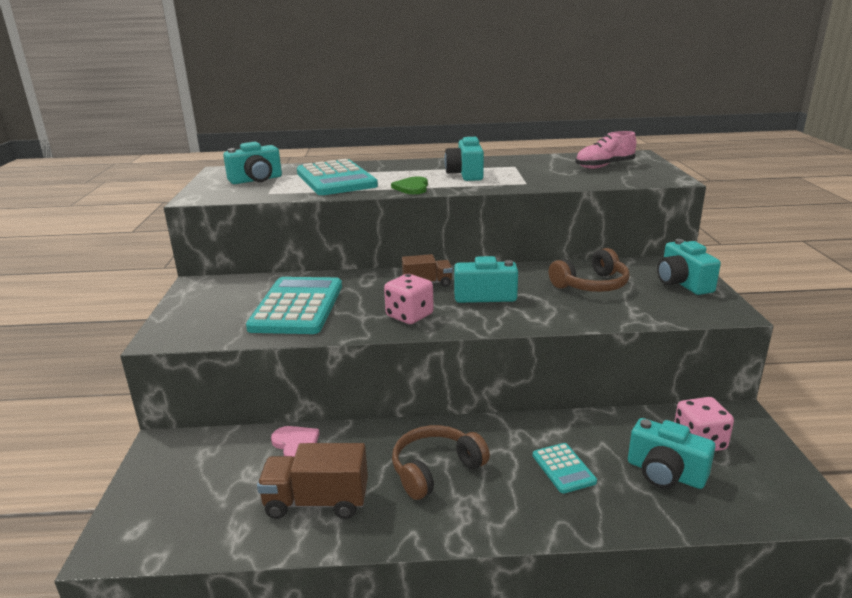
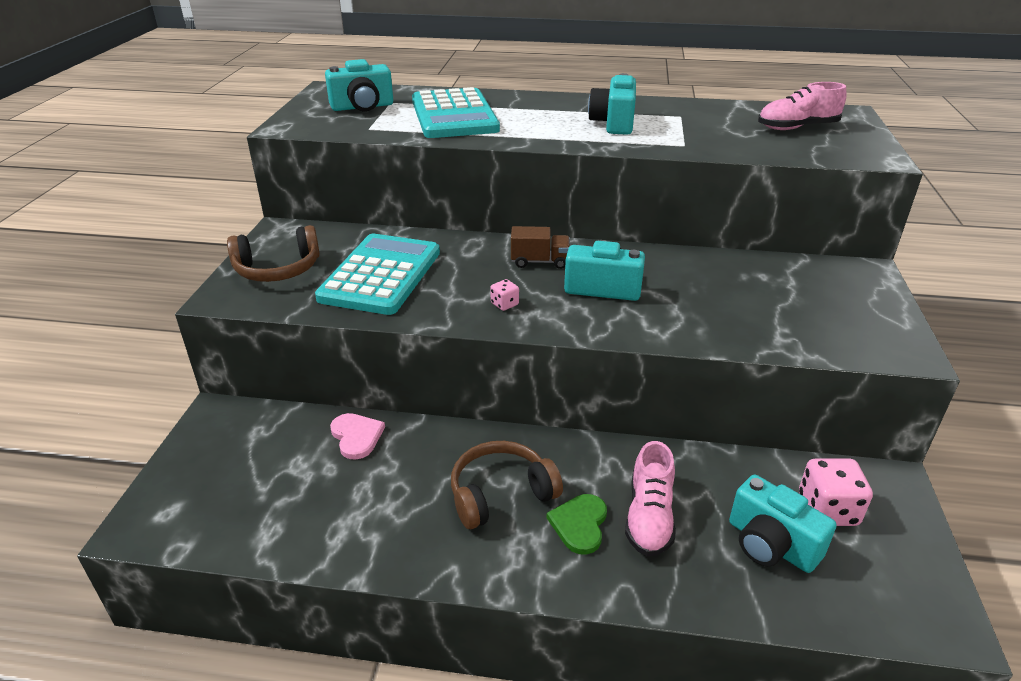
camera: 10 degrees right, 10 degrees up
(317, 502) = (360, 511): brown truck -> none
(409, 315) = (504, 304): pink dice -> pink dice, size x0.50
(412, 187) = (540, 137): green heart -> green heart (579, 524)
(563, 468) = (649, 517): turquoise calculator -> pink shoe
(591, 285) = (740, 289): brown headphones -> brown headphones (278, 269)
(682, 283) = (860, 301): turquoise camera -> none

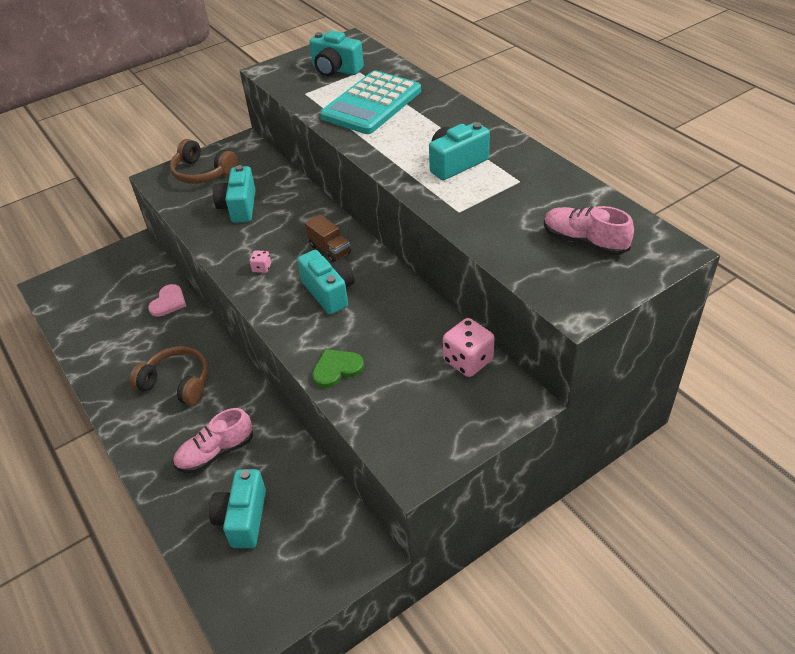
camera: 50 degrees right, 10 degrees up
(381, 275) = (239, 207): turquoise calculator -> turquoise camera
(579, 524) = (183, 428): green heart -> green heart (336, 369)
(827, 510) = (302, 531): pink dice -> pink dice (468, 360)

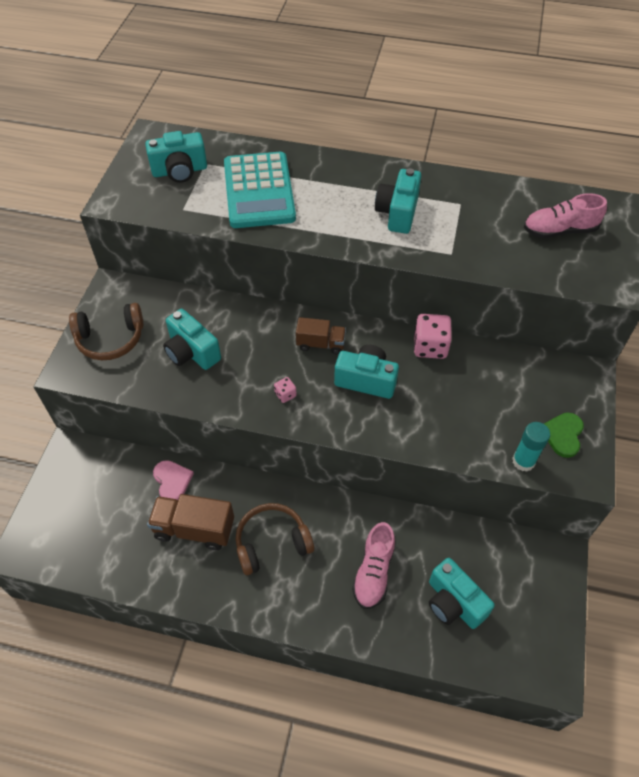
camera: 45 degrees left, 10 degrees up
(144, 340) = (194, 529): none -> brown truck
(336, 369) = (448, 437): green heart -> green heart (563, 435)
(372, 425) = (523, 461): none -> turquoise glue stick
(468, 360) = (524, 369): pink dice -> pink dice (430, 347)

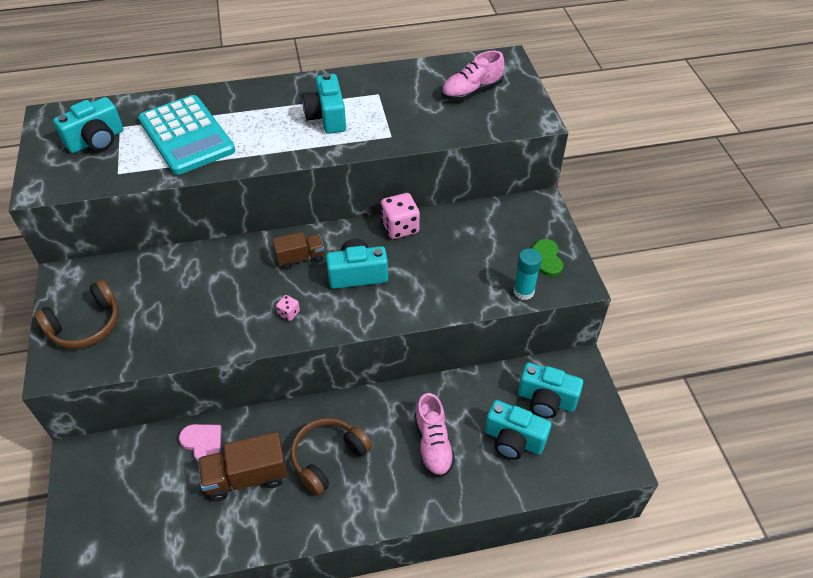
camera: 25 degrees left, 5 degrees down
(191, 352) = (177, 308): turquoise camera -> turquoise camera (546, 400)

